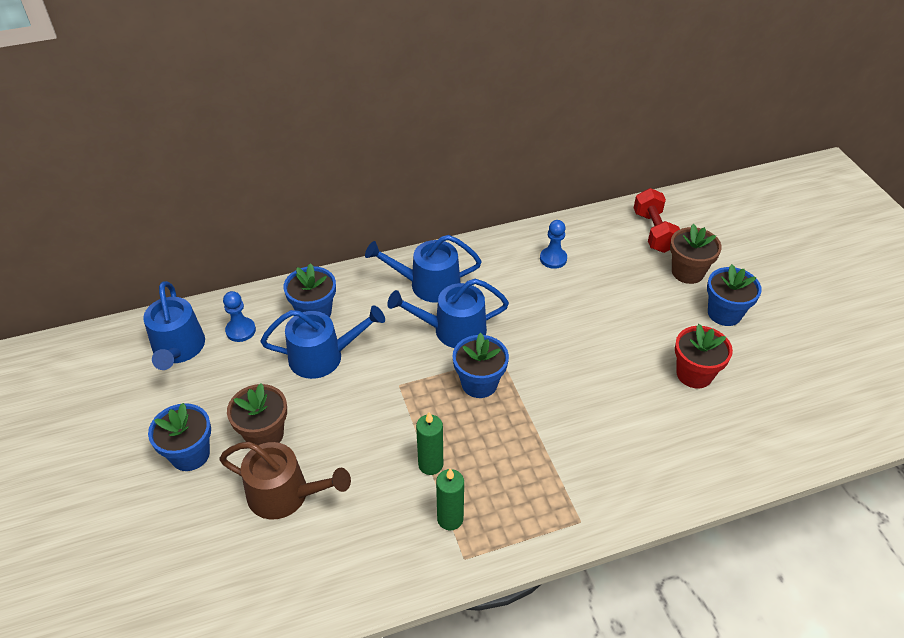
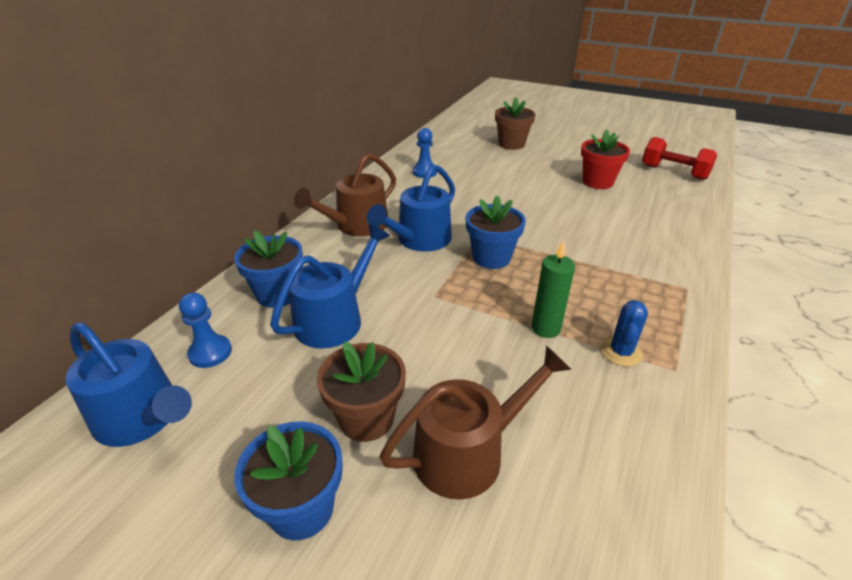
camera: 45 degrees left, 10 degrees down
(428, 285) = (357, 226): blue watering can -> brown watering can
(450, 519) = (621, 352): green candle -> blue cactus
(654, 232) = (462, 136): red dumbbell -> red dumbbell (674, 172)
(724, 313) = (561, 151): blue flower pot -> none

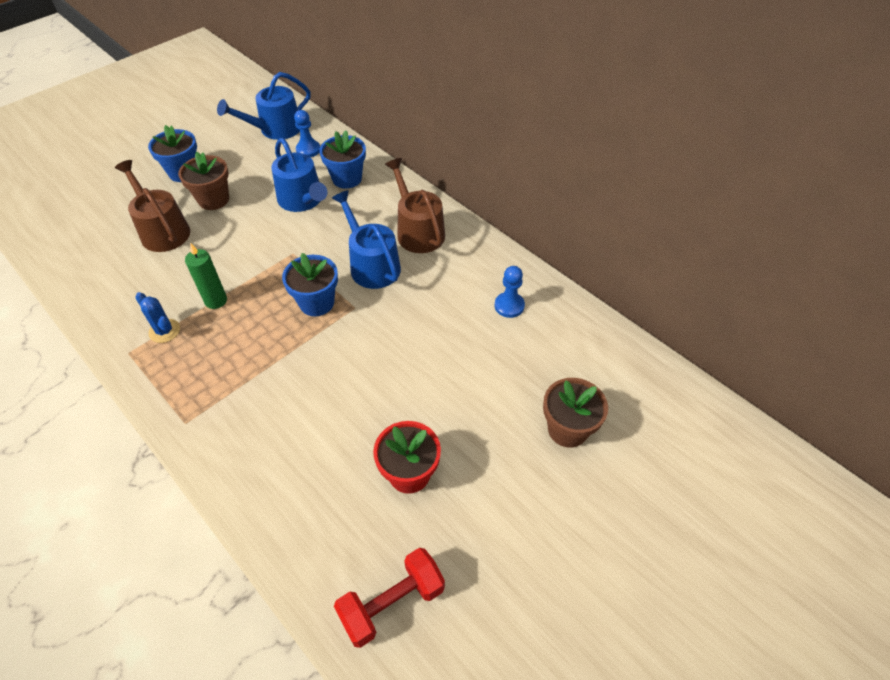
camera: 110 degrees right, 15 degrees up
(468, 452) = (162, 230): brown watering can -> brown watering can turned 150 degrees clockwise

